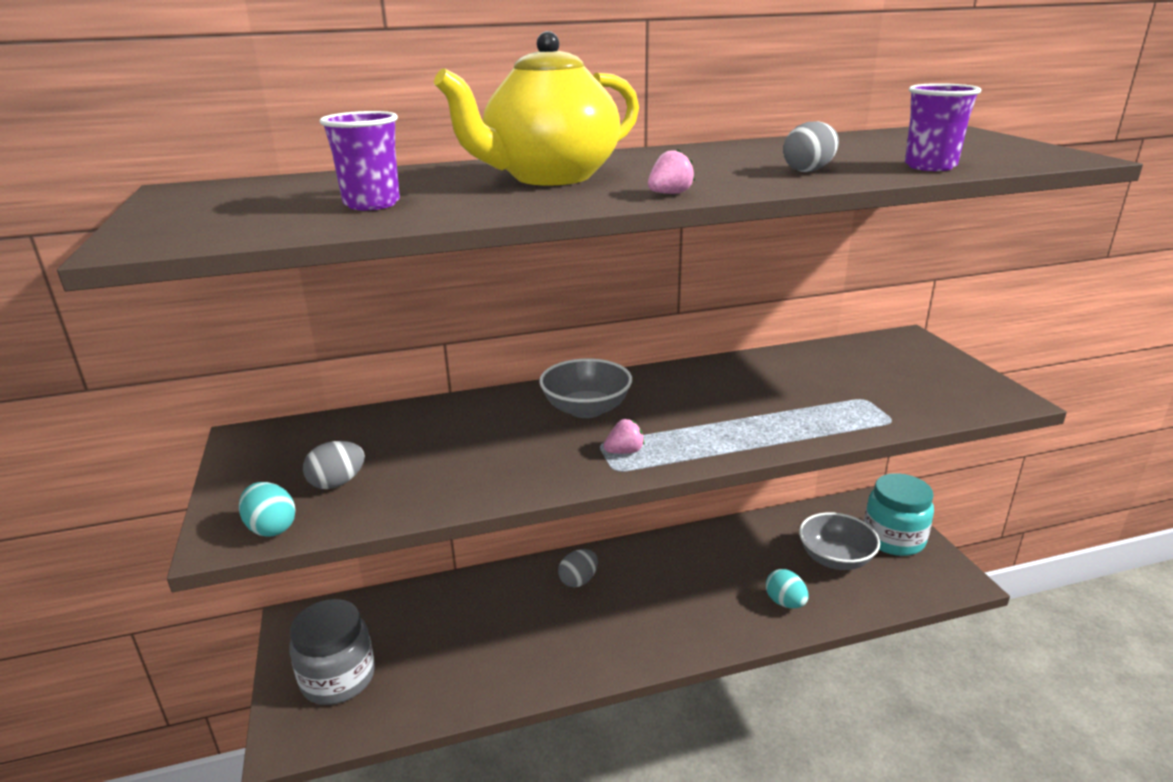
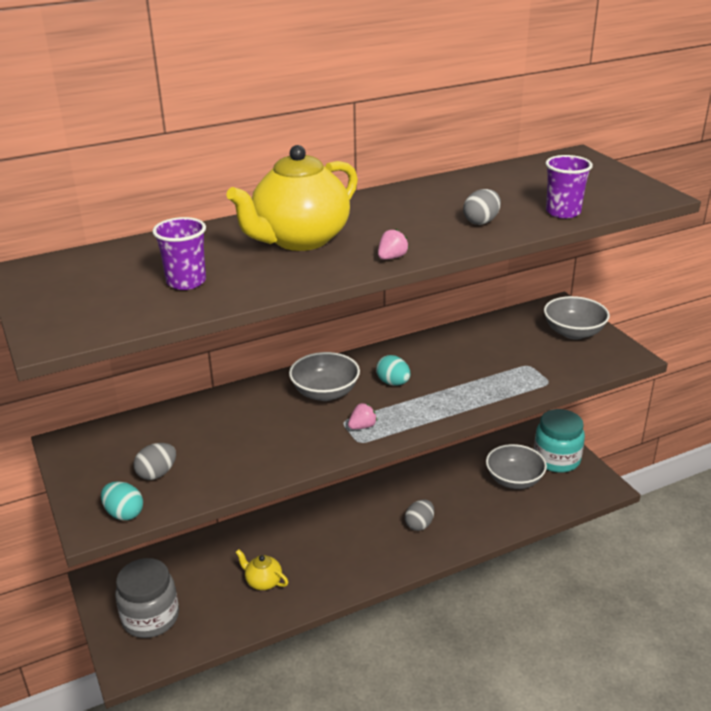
camera: 10 degrees left, 5 degrees up
(490, 650) = (263, 581): none -> yellow teapot
(578, 580) = (320, 520): grey egg -> grey egg (419, 524)
(785, 602) = (480, 519): turquoise egg -> turquoise egg (393, 383)
(928, 367) = (573, 332): none -> grey bowl

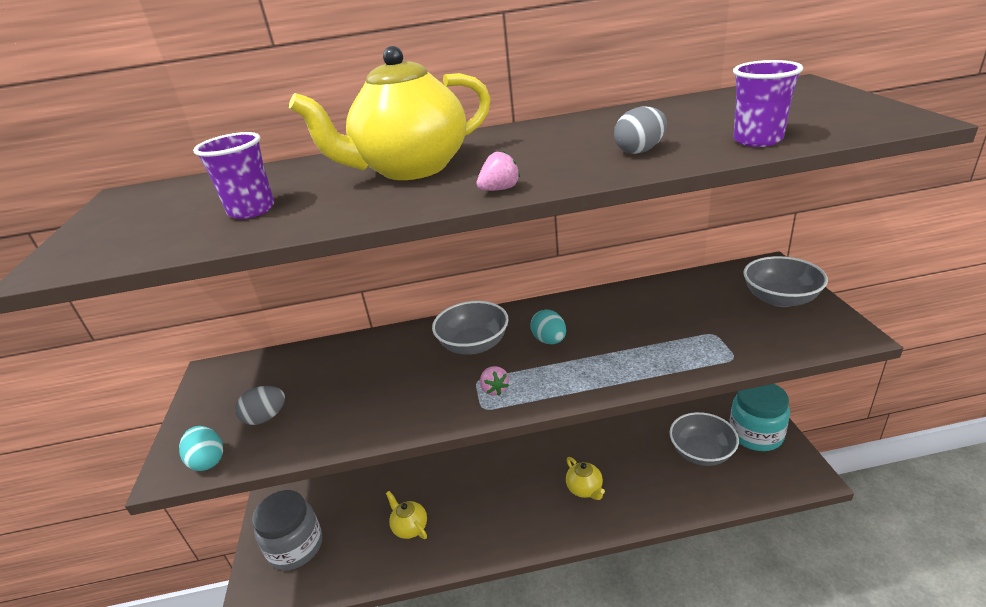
camera: 20 degrees right, 0 degrees up
(362, 426) = (494, 389): pink strawberry -> pink strawberry turned 90 degrees clockwise
(419, 524) = (585, 489): grey egg -> yellow teapot

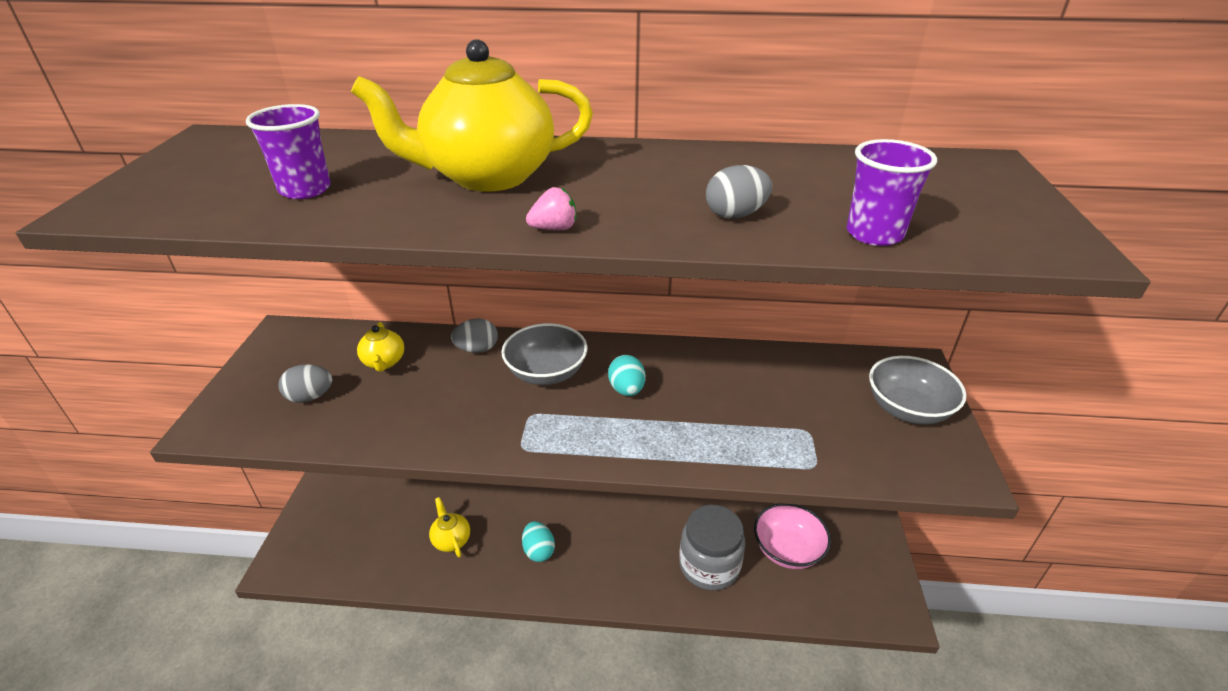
camera: 10 degrees right, 5 degrees up
(208, 461) = (239, 427): turquoise egg -> turquoise egg (538, 551)
(296, 547) = (336, 526): grey jar -> grey jar (709, 565)
(402, 341) = (477, 349): none -> grey egg
(494, 389) = (543, 430): pink strawberry -> none
(585, 489) = (644, 553): yellow teapot -> yellow teapot (384, 362)
(701, 452) = (787, 550): grey bowl -> pink bowl
(755, 434) = (858, 547): turquoise jar -> none

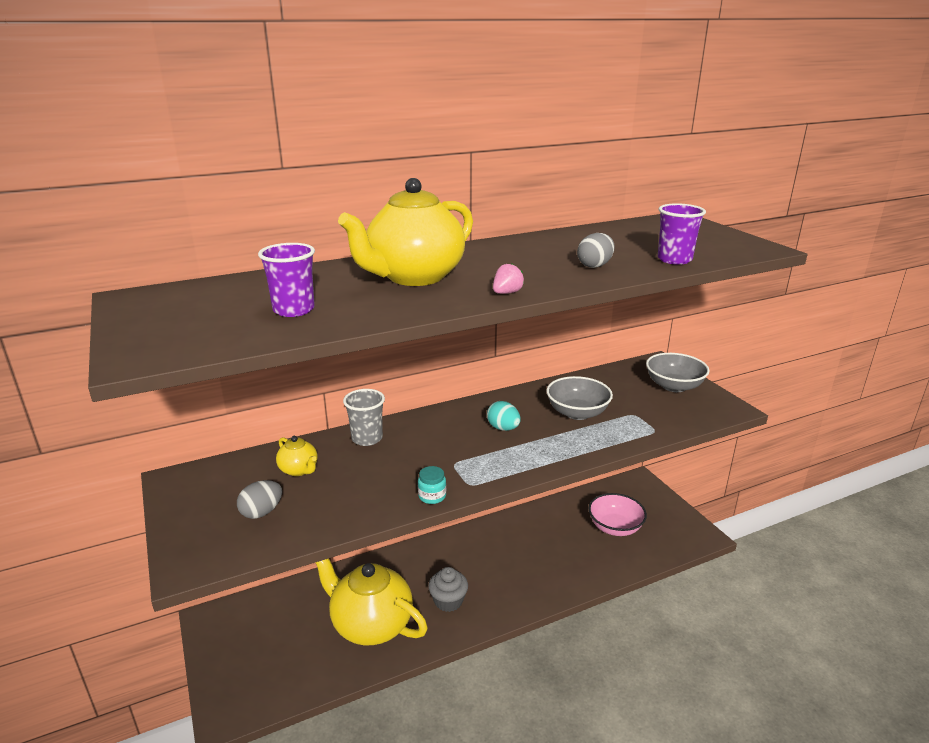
camera: 30 degrees left, 10 degrees down
(451, 540) = (371, 624): yellow teapot -> yellow teapot, size x2.22
(471, 446) = (432, 496): none -> turquoise jar
(477, 349) = (367, 438): grey egg -> grey cup
(538, 551) = (448, 601): turquoise egg -> grey cupcake
(546, 373) = (436, 436): grey bowl -> grey bowl (577, 413)
(709, 565) = (574, 558): grey jar -> none

